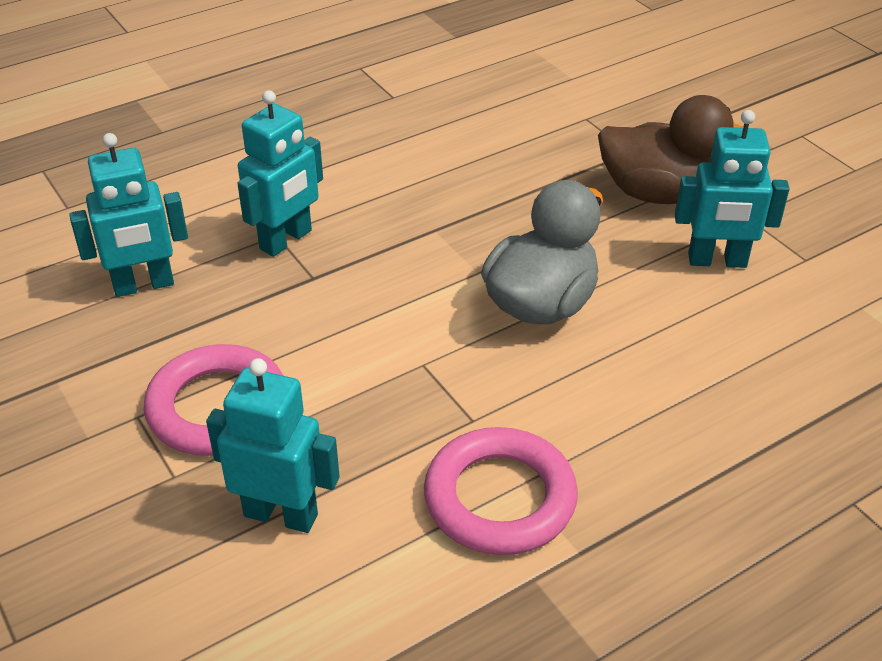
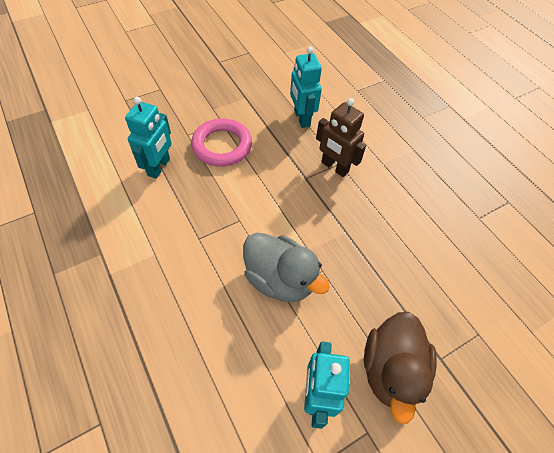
camera: 90 degrees right, 15 degrees up
(286, 240) = (334, 167): turquoise robot -> brown robot
(500, 498) = (148, 245): pink ring -> none

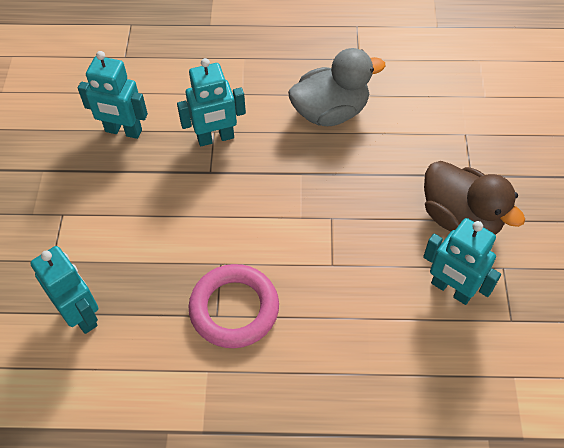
camera: 55 degrees left, 0 degrees up
(222, 146) = (101, 231): pink ring -> pink ring (234, 309)
(280, 279) = (317, 260): grey duck -> grey duck (330, 112)
(334, 167) = (215, 138): brown robot -> turquoise robot

